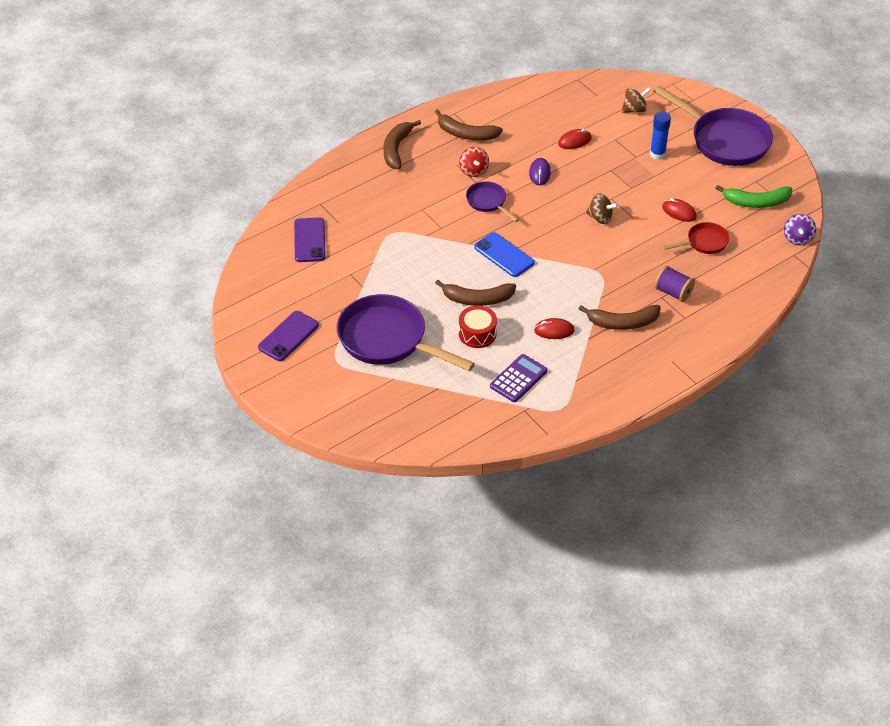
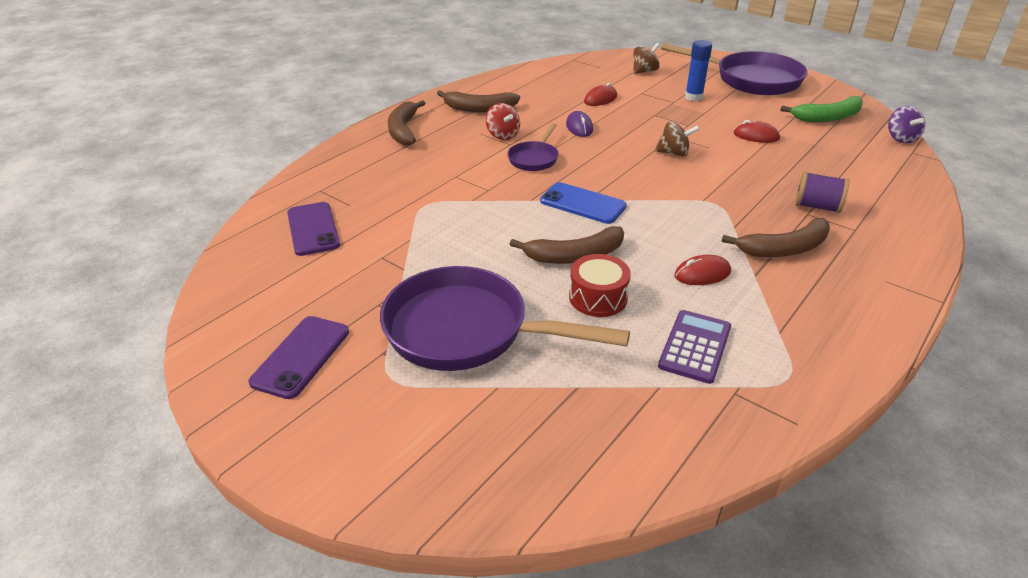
camera: 15 degrees left, 10 degrees down
(488, 202) = (534, 158): purple pan -> purple pan turned 105 degrees counterclockwise
(704, 242) = (807, 156): red pan -> none

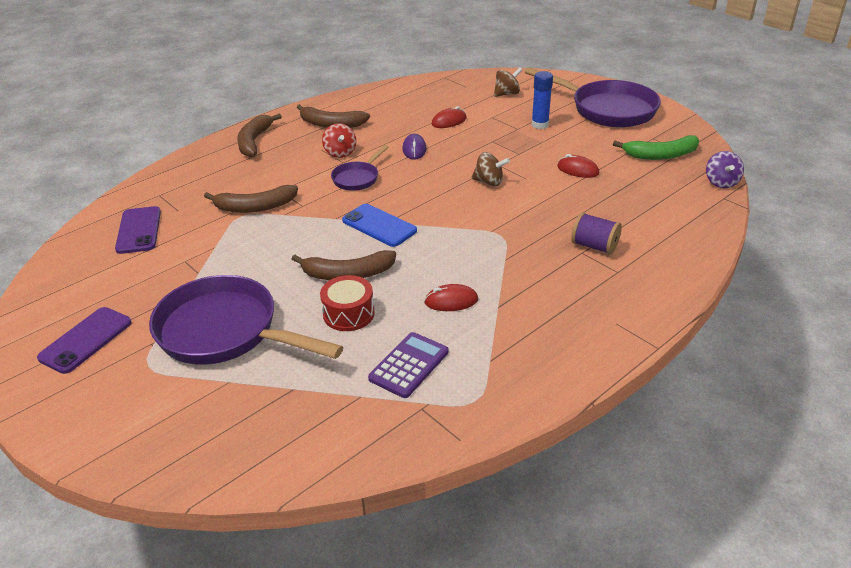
camera: 10 degrees right, 0 degrees up
(784, 249) = (539, 284): brown banana -> brown banana (254, 207)

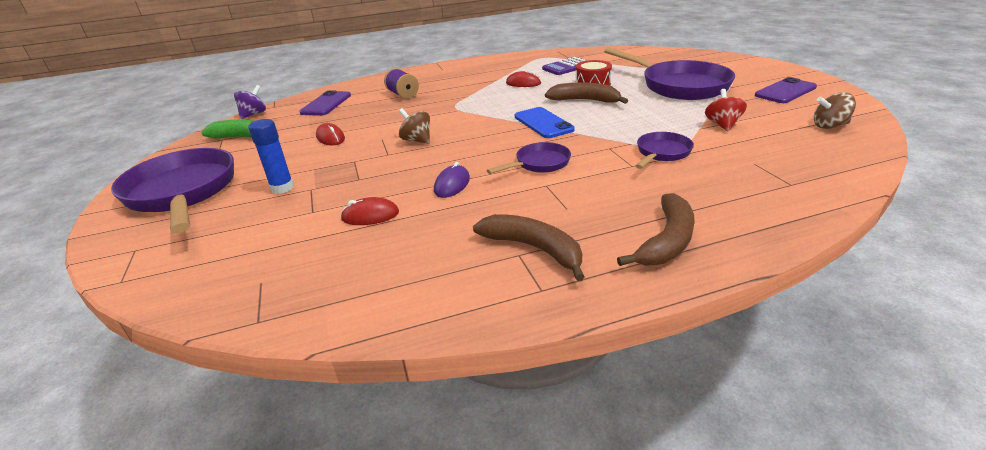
camera: 155 degrees left, 5 degrees down
(139, 230) = (791, 150): purple phone -> purple phone (326, 104)
(254, 207) = (662, 153): brown banana -> purple pan
(340, 153) = (543, 197): red spinning top -> red spinning top (722, 125)
(507, 94) = (235, 247): brown spinning top -> brown spinning top (829, 126)

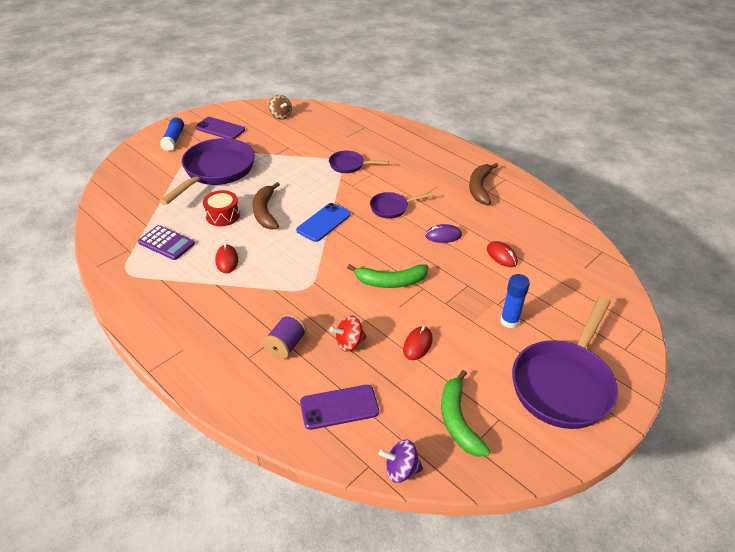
camera: 120 degrees left, 10 degrees up
(417, 140) = (390, 282): brown spinning top -> green banana
(539, 164) = (392, 208): purple pan -> purple pan turned 45 degrees counterclockwise
(666, 241) = (443, 154): brown banana -> none
(722, 125) = (294, 148): red spinning top -> red spinning top (349, 343)
(758, 72) = (173, 139): none -> blue glue stick

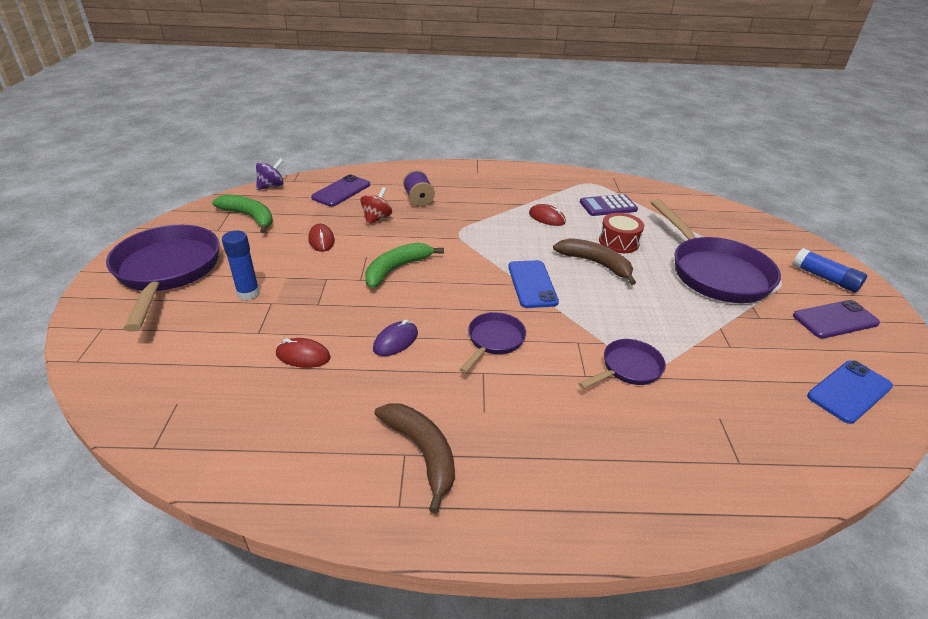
camera: 135 degrees right, 5 degrees down
(281, 116) = (849, 391): brown spinning top -> blue phone

